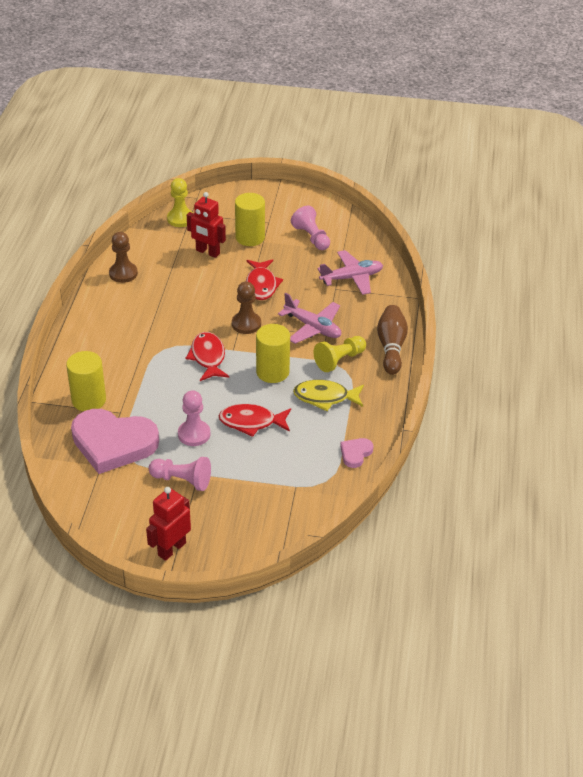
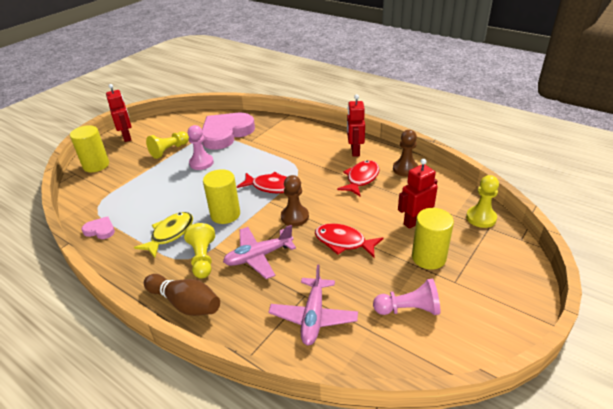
camera: 120 degrees right, 5 degrees down
(89, 400) = (272, 131): yellow cylinder -> yellow cylinder (96, 165)
(103, 316) = (354, 151): none -> red robot
(182, 480) = (169, 150): pink pawn -> yellow pawn
(251, 422) = (185, 189): red fish -> red fish (361, 179)
(355, 453) = (100, 230): pink heart -> pink heart turned 45 degrees counterclockwise

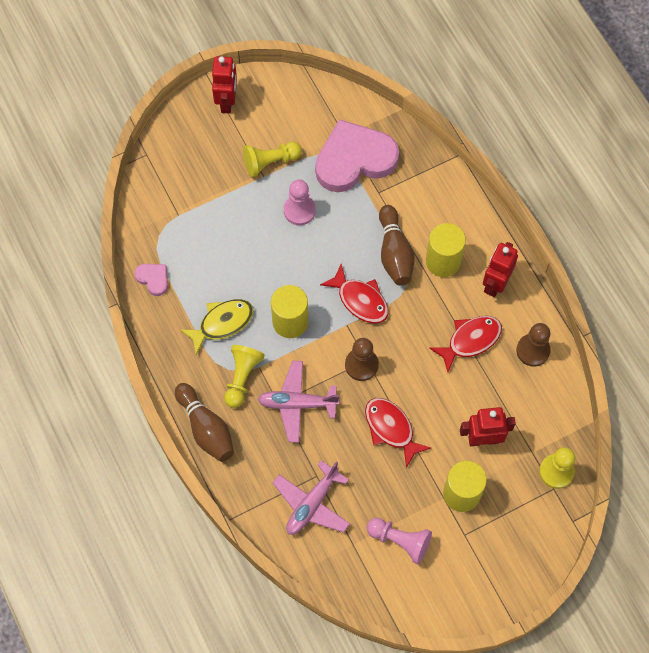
camera: 25 degrees right, 30 degrees up
(96, 165) = (174, 149): yellow cylinder -> yellow cylinder (443, 261)
(279, 160) = (394, 253): none -> brown bowling pin

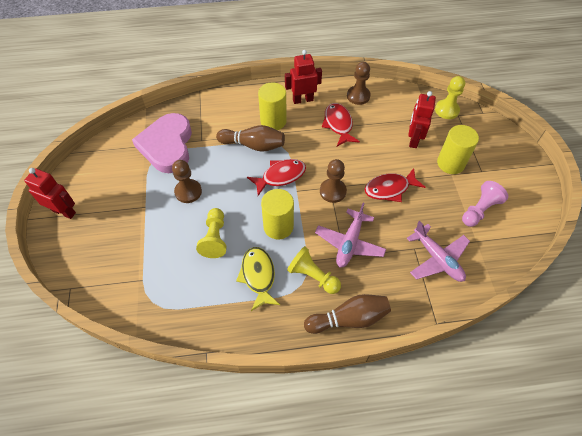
camera: 70 degrees left, 10 degrees down
(153, 279) = (191, 319): pink heart -> none
(270, 162) = (136, 198): yellow pawn -> yellow pawn (215, 238)
(299, 210) = (188, 192): pink pawn -> brown pawn
(495, 284) = (303, 100): red robot -> red robot turned 120 degrees clockwise

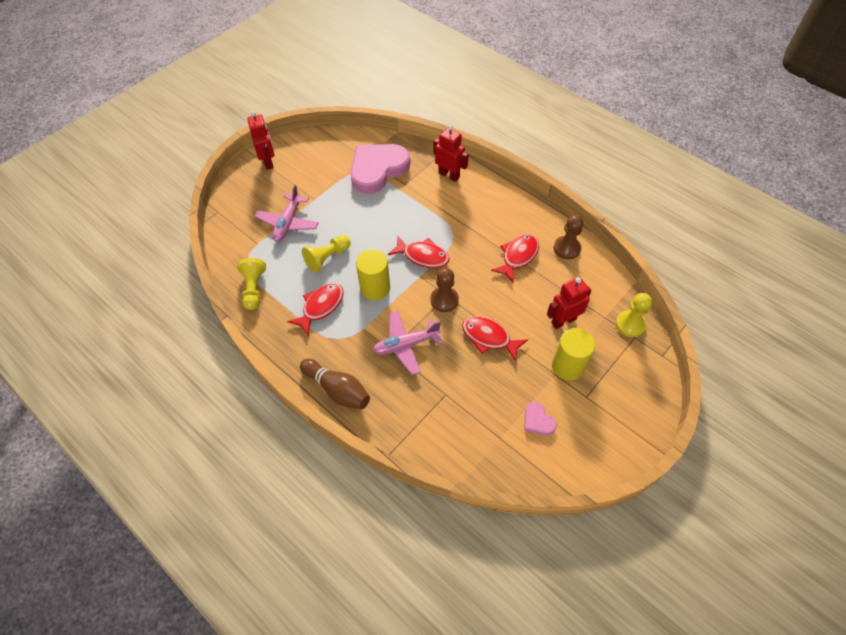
camera: 50 degrees right, 0 degrees up
(188, 192) = (350, 212): brown pawn -> none
(253, 145) = (434, 218): brown bowling pin -> none
(258, 276) = (321, 307): yellow fish -> red fish
(273, 121) = (472, 212): yellow cylinder -> none
(303, 100) = (517, 215): red robot -> red robot (449, 175)
(313, 276) = (352, 341): yellow pawn -> yellow pawn (254, 289)
(437, 259) = (451, 418): pink plane -> pink plane (288, 223)
(479, 210) = (538, 421): pink pawn -> pink heart

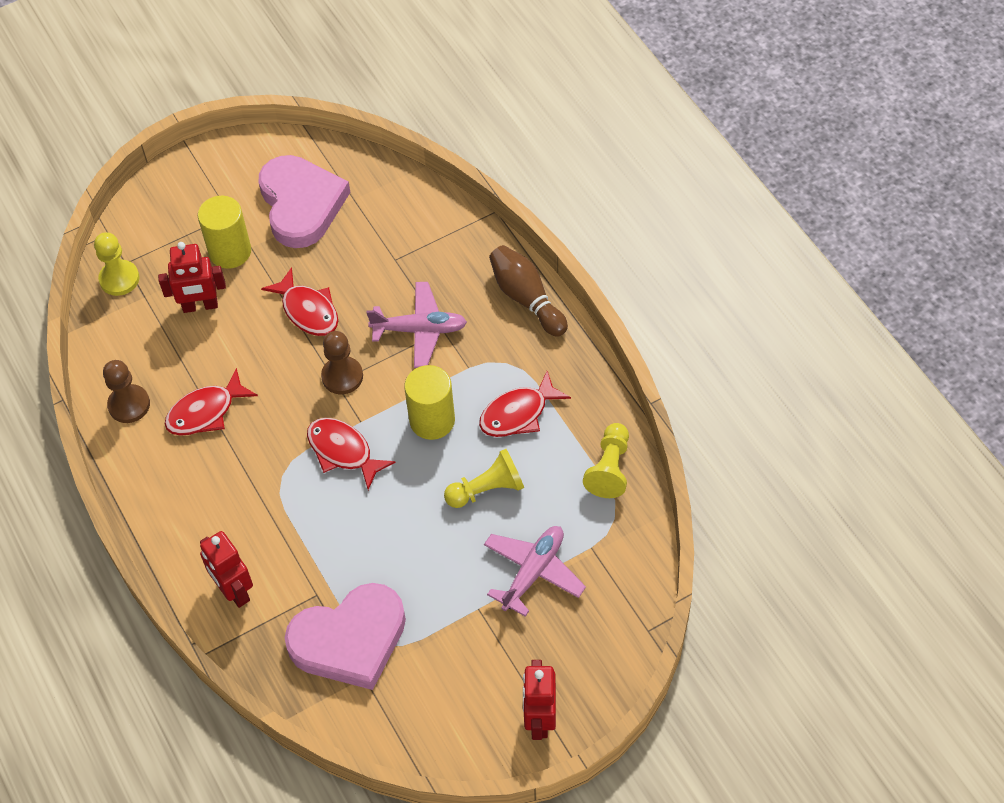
camera: 160 degrees left, 0 degrees up
(538, 421) = (301, 204): pink heart -> pink heart, size x2.32

